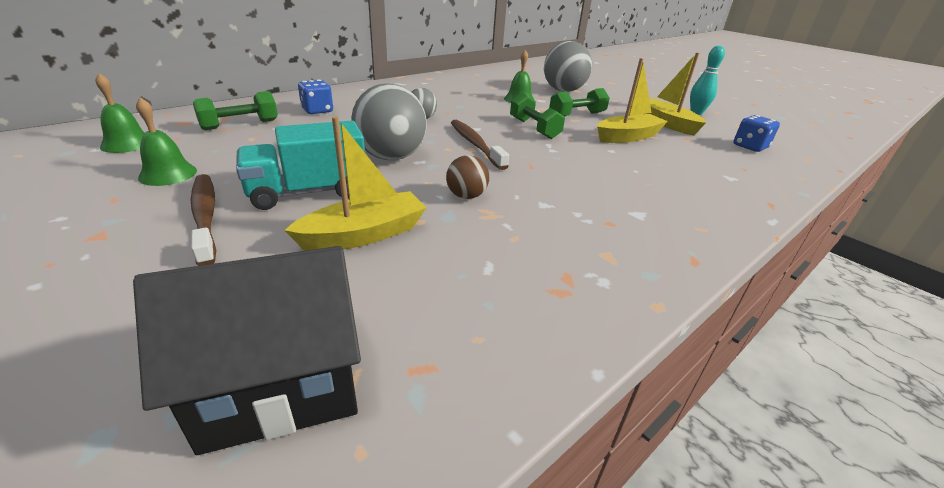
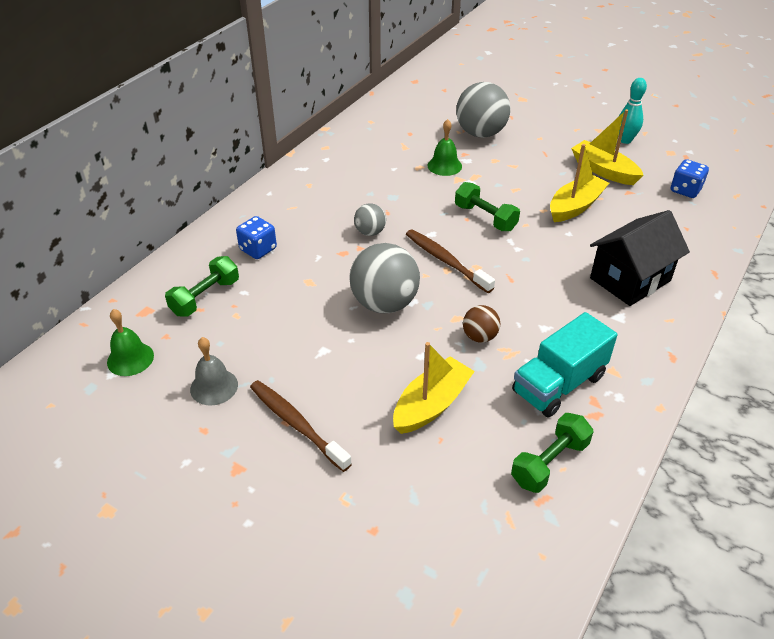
camera: 15 degrees left, 10 degrees up
(168, 174) = (214, 387): green bell -> grey bell
(280, 384) = (472, 535): black house -> black house (630, 279)
(308, 192) = (352, 372): turquoise truck -> turquoise truck (558, 384)
(577, 115) = (514, 180): green dumbbell -> green dumbbell (549, 463)

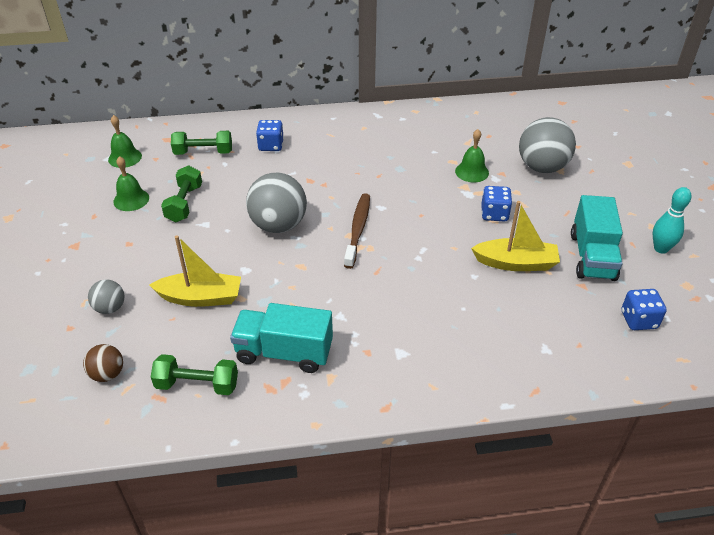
camera: 50 degrees right, 0 degrees up
(214, 387) = (131, 199): grey bell -> green bell
(296, 424) = (130, 248): brown toothbrush -> none
(370, 232) = (346, 180): grey ball -> grey ball (110, 308)
(479, 336) = (293, 287): brown ball -> brown ball (108, 374)
(485, 218) = (434, 223): green dumbbell -> green dumbbell (184, 203)
(508, 184) = (494, 214): none -> blue dice
(603, 171) = (592, 256): yellow boat -> turquoise truck
(630, 279) = (457, 339): black house -> none

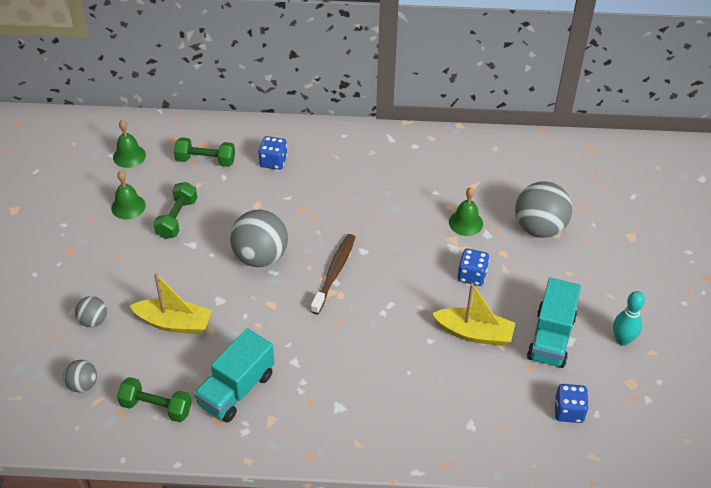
camera: 10 degrees right, 5 degrees up
(108, 374) = (83, 385): brown ball -> grey ball
(284, 352) = (236, 389): turquoise truck -> turquoise truck turned 75 degrees counterclockwise

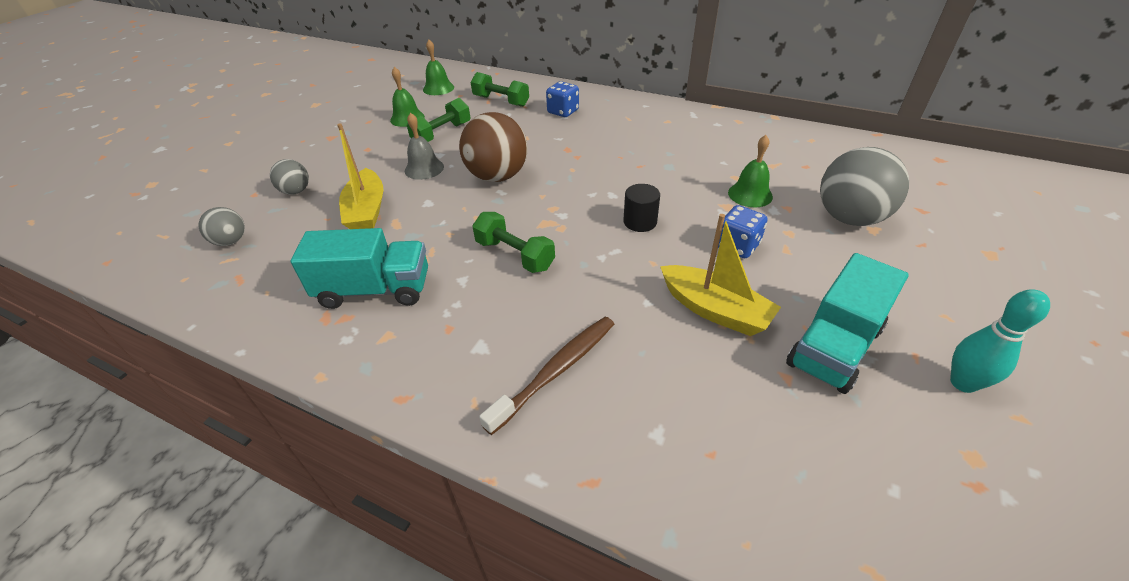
camera: 25 degrees right, 5 degrees down
(156, 407) = (277, 283): green dumbbell -> green dumbbell (515, 255)
(174, 323) = (367, 211): yellow boat -> yellow boat turned 45 degrees clockwise
(190, 264) = (424, 168): none -> grey bell
(236, 389) = (375, 290): turquoise truck -> turquoise truck turned 150 degrees counterclockwise
(260, 256) = (497, 176): grey ball -> brown ball
(334, 273) = (567, 206): brown toothbrush -> brown toothbrush (556, 371)
(396, 272) = (640, 222): none -> black cylinder
(568, 411) = (839, 468): blue dice -> none

